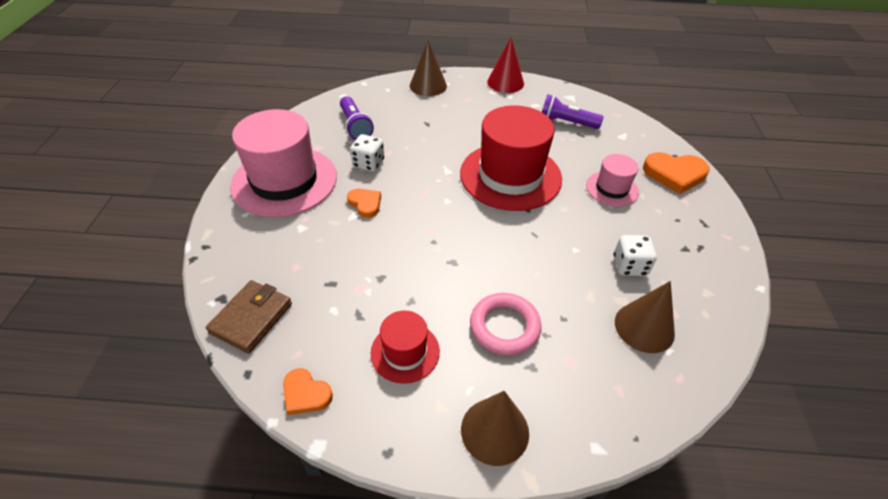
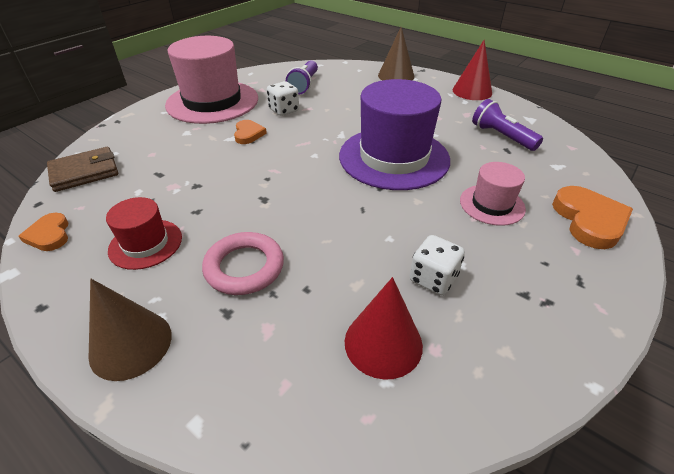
camera: 35 degrees right, 5 degrees down
(510, 176) = (394, 157): red hat -> purple hat
(644, 327) = (383, 343): brown cone -> red cone
(674, 174) = (589, 220): orange heart -> orange heart turned 135 degrees counterclockwise

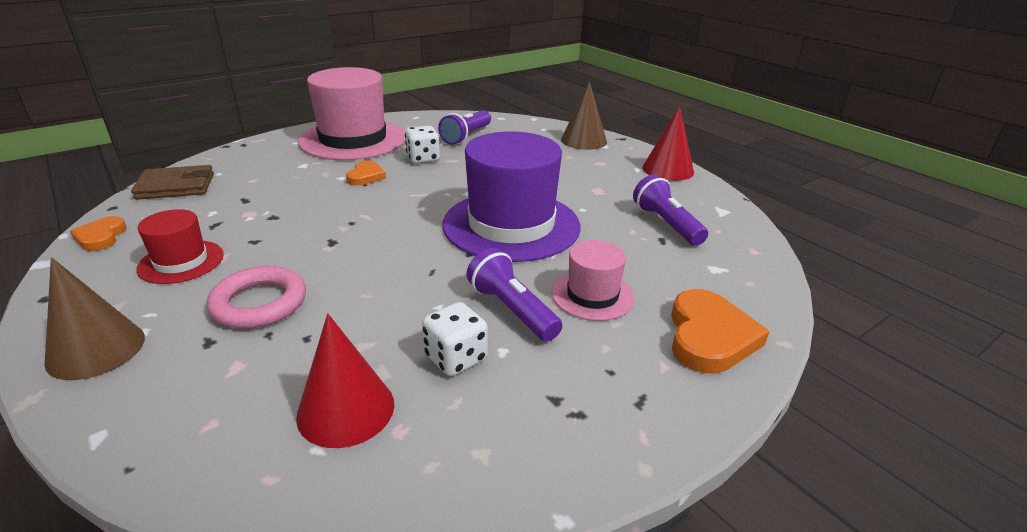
camera: 15 degrees right, 10 degrees down
(444, 229) = (512, 310): none -> purple flashlight

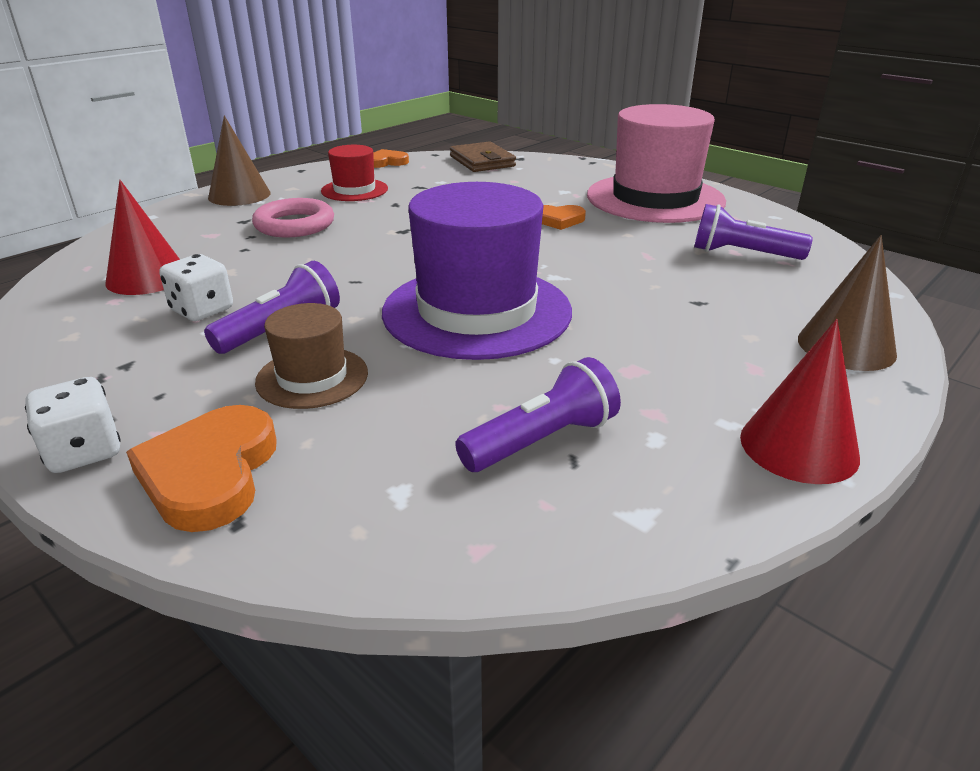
camera: 80 degrees right, 0 degrees up
(423, 158) = (636, 239): white dice -> white dice (84, 452)
(592, 295) = (312, 377): pink hat -> brown hat
(709, 336) = (210, 473): orange heart -> orange heart turned 90 degrees clockwise

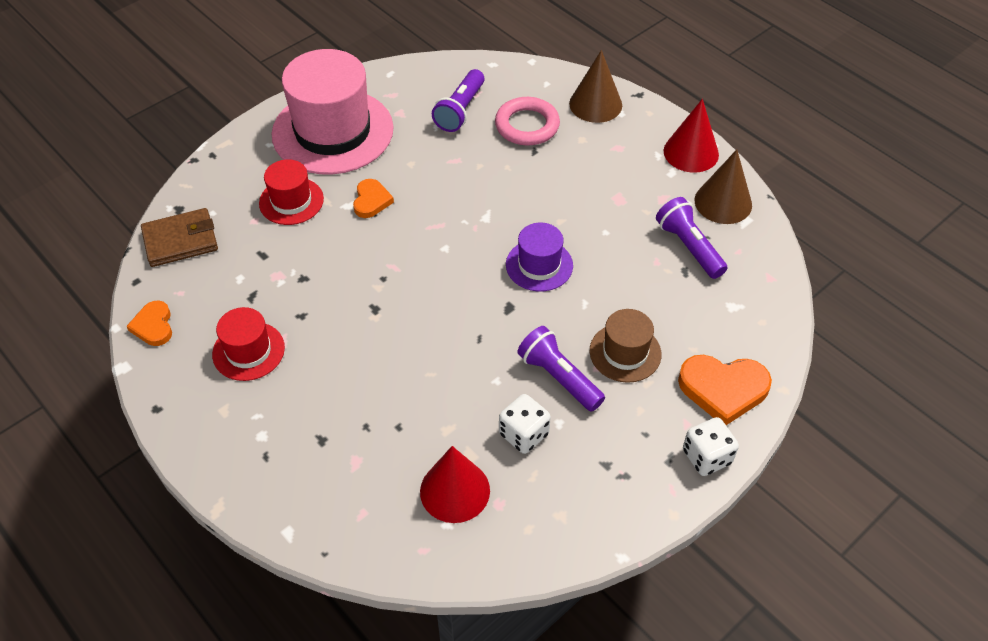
camera: 85 degrees left, 20 degrees up
(239, 195) = (237, 457): brown cone -> brown cone (723, 202)
(294, 225) = (343, 393): pink ring -> pink ring (527, 125)
(477, 311) = (539, 265): purple hat -> purple hat, size x0.50
(544, 190) = (291, 201): none -> red hat

